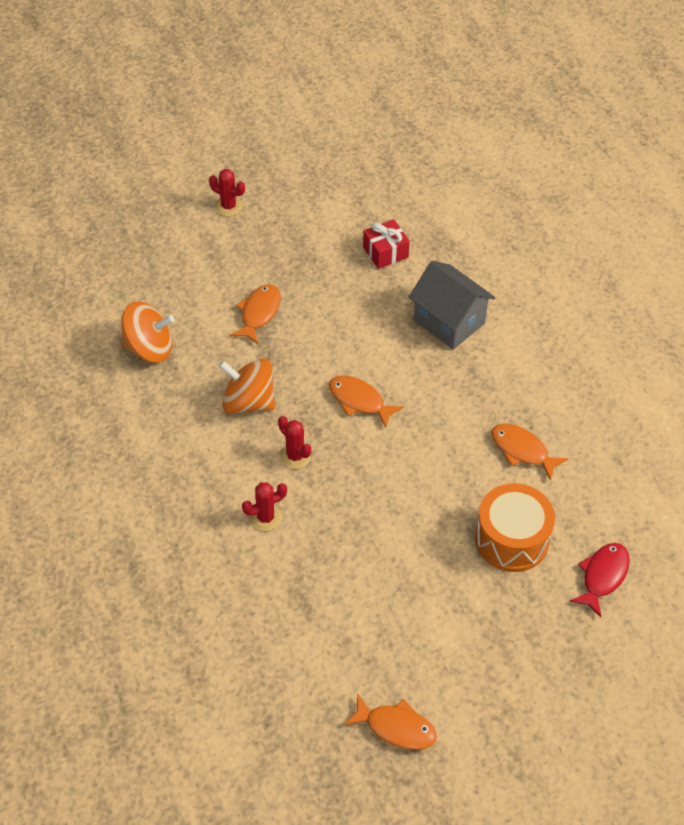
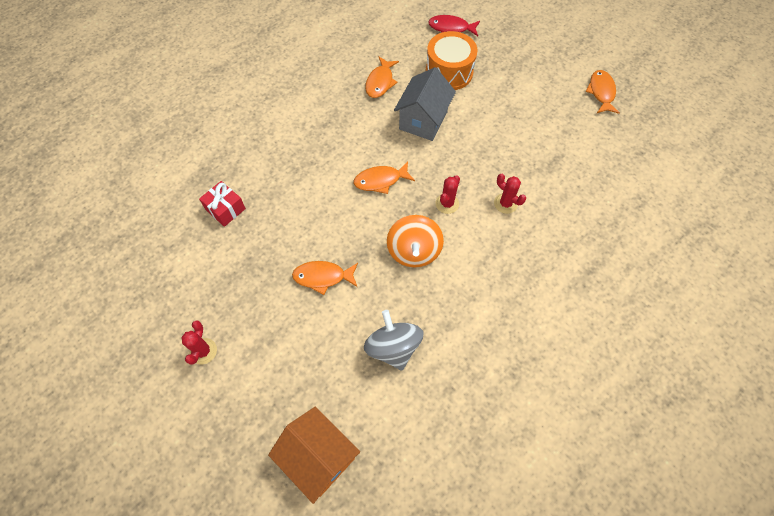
camera: 110 degrees left, 10 degrees up
(81, 264) = (318, 457): none -> orange house
(149, 348) = (393, 347): orange spinning top -> grey spinning top
(359, 401) = (380, 180): orange fish -> orange fish turned 60 degrees clockwise
(449, 322) = (284, 148): grey house -> grey house (423, 120)

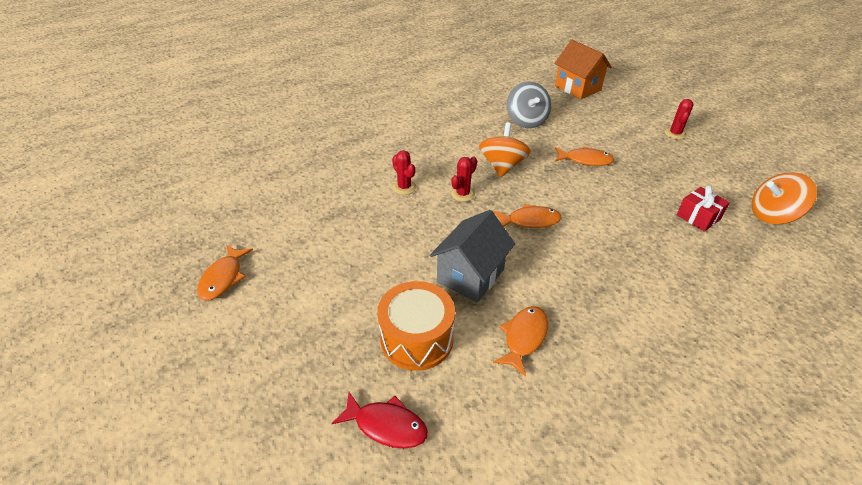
camera: 170 degrees left, 20 degrees down
(153, 223) = (772, 215): none -> orange spinning top

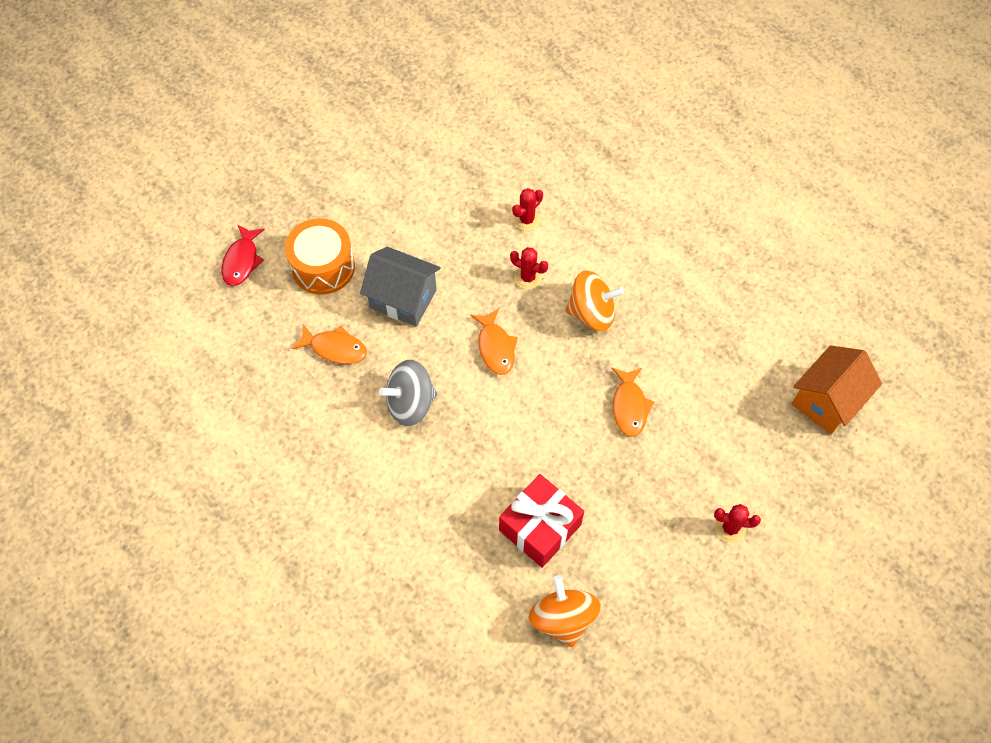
camera: 80 degrees right, 20 degrees up
(223, 278) = (368, 110): orange fish -> none
(526, 121) = (707, 334): grey spinning top -> grey spinning top (410, 403)
(698, 217) = (540, 527): red gift -> red gift, size x1.58

